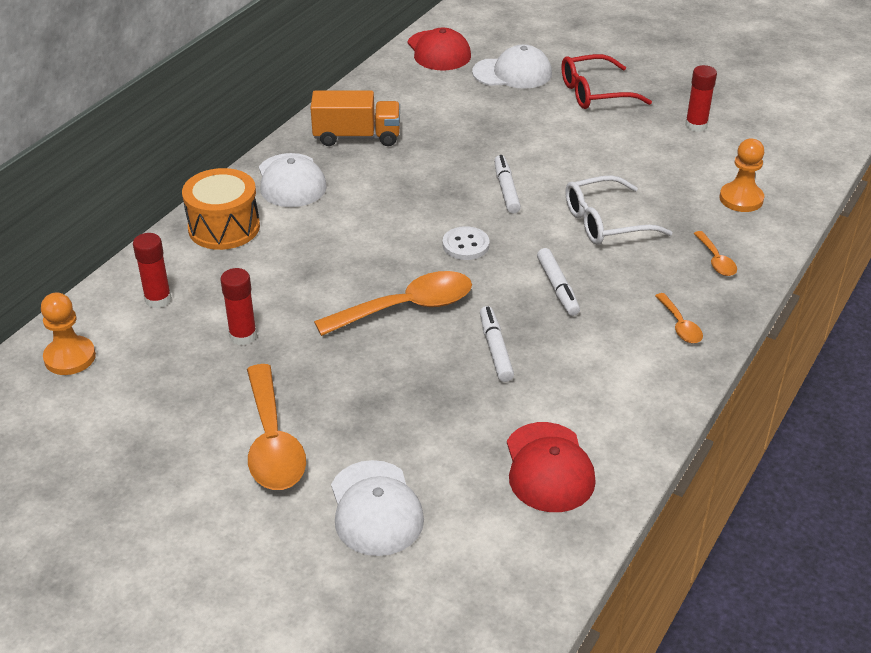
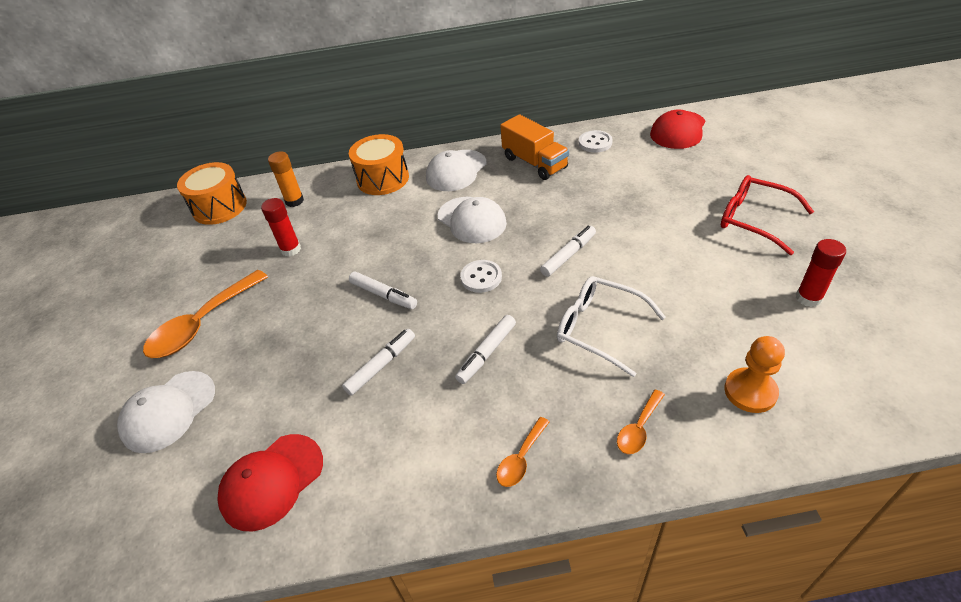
camera: 55 degrees right, 5 degrees up
(70, 357) = (220, 207): orange pawn -> orange drum
(158, 299) = (294, 201): red glue stick -> orange glue stick
(384, 94) = (595, 143): none -> white button
(406, 308) = (383, 295): orange spoon -> white marker
(512, 73) = (709, 171): white cap -> white cap (472, 220)

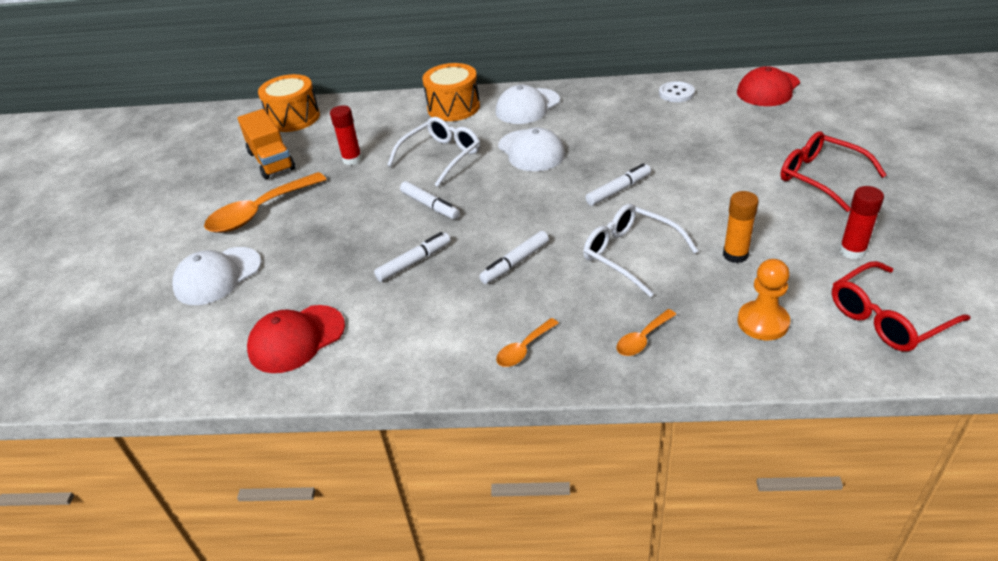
camera: 10 degrees right, 5 degrees down
(294, 201) = (364, 119): orange glue stick -> orange glue stick (735, 255)
(383, 236) = (441, 156): none -> white glasses
(481, 277) = (527, 200): white button -> none
(534, 163) = (608, 106): orange truck -> orange truck (271, 161)
(864, 370) = (887, 318): none -> red glasses

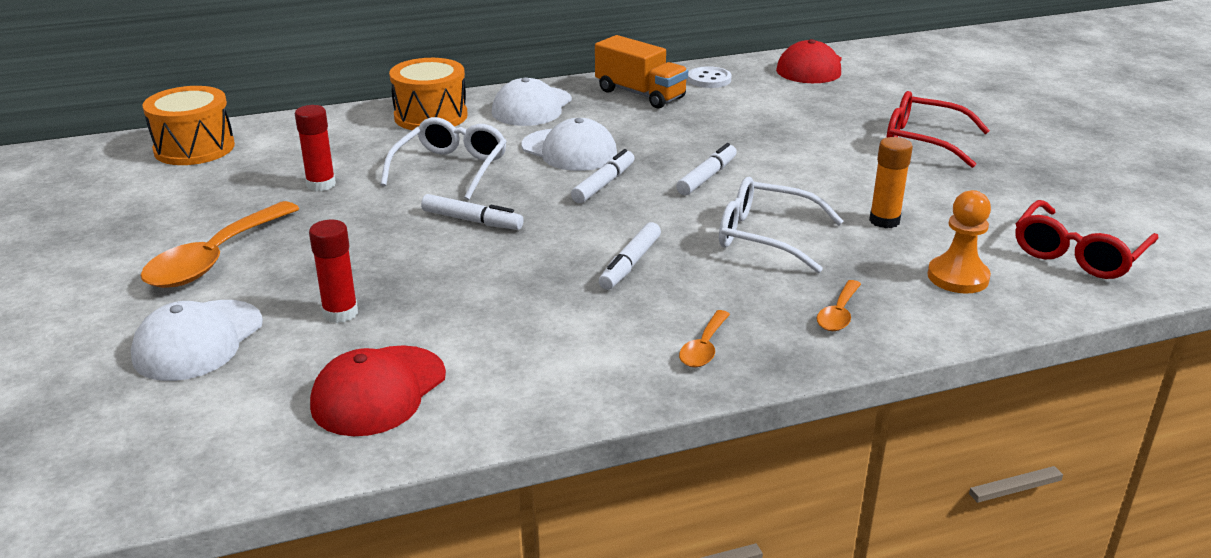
camera: 25 degrees left, 10 degrees down
(271, 161) = (192, 199): orange truck -> orange truck (640, 94)
(414, 262) = (492, 282): white marker -> white marker (603, 184)
(852, 251) = (1002, 201): red glue stick -> red glue stick (340, 313)

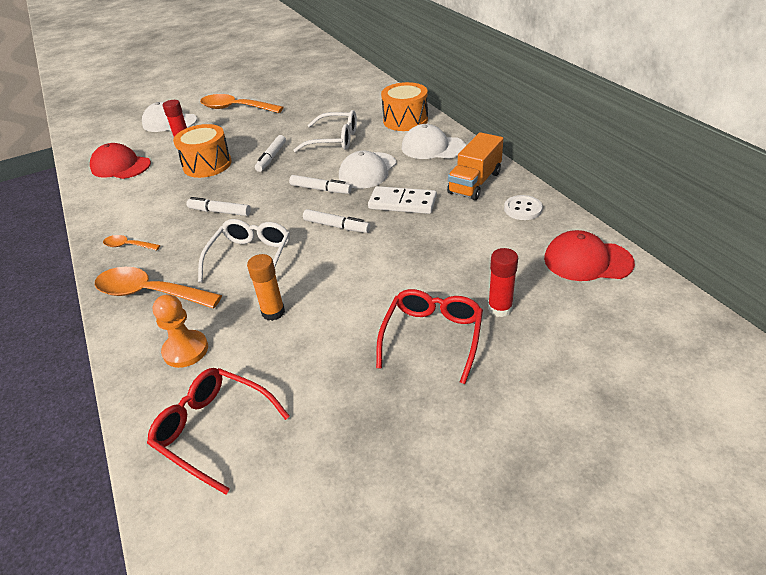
camera: 85 degrees right, 10 degrees up
(194, 148) = (346, 76): orange drum -> orange drum (207, 164)
(321, 185) = (310, 112): red glue stick -> red glue stick (500, 308)
(668, 135) = (402, 203): none -> white domino
(838, 314) = (150, 293): orange spoon -> orange spoon, size x2.02

